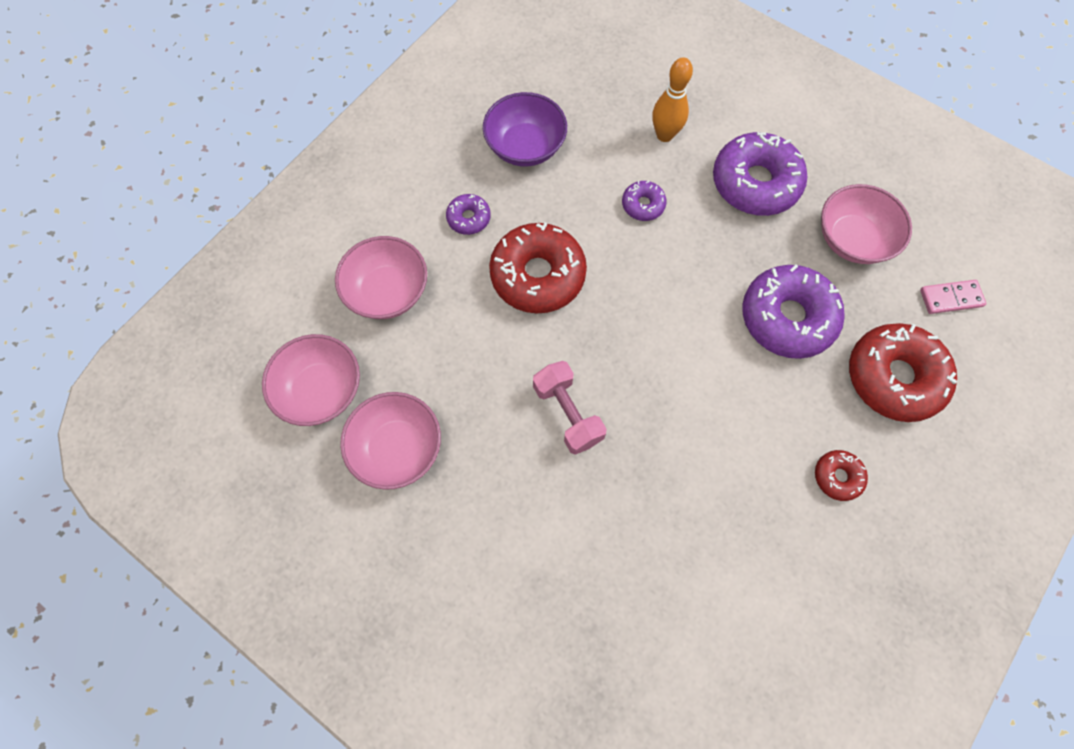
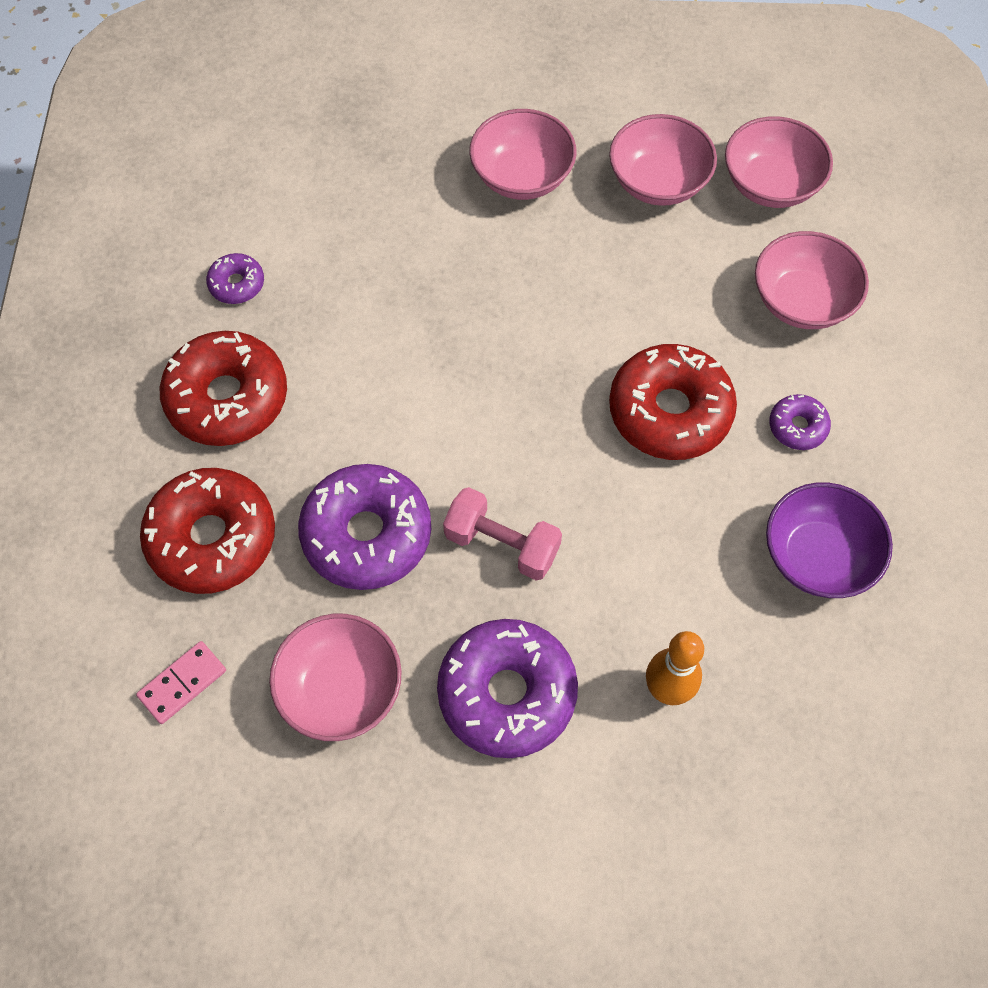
camera: 145 degrees right, 5 degrees down
(494, 526) = (522, 176): none -> pink bowl
(567, 413) = (530, 299): pink dumbbell -> pink dumbbell (502, 544)
(643, 205) = (621, 570): purple donut -> purple donut (237, 284)
(837, 477) = (227, 398): red donut -> red donut, size x2.09

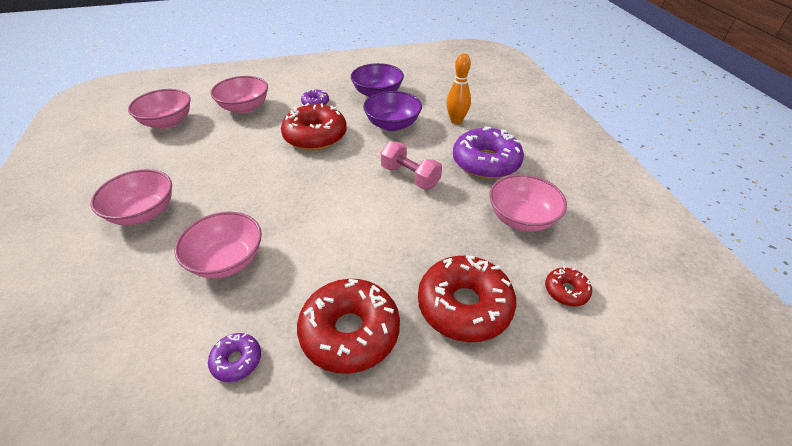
camera: 105 degrees left, 20 degrees down
(182, 683) = (566, 291): pink domino -> red donut
(367, 534) = (427, 229): purple donut -> none
(502, 544) = (410, 177): pink dumbbell -> pink dumbbell turned 60 degrees counterclockwise
(658, 182) = (159, 158): pink bowl -> pink bowl (227, 260)
(680, 557) = (392, 124): none -> purple bowl

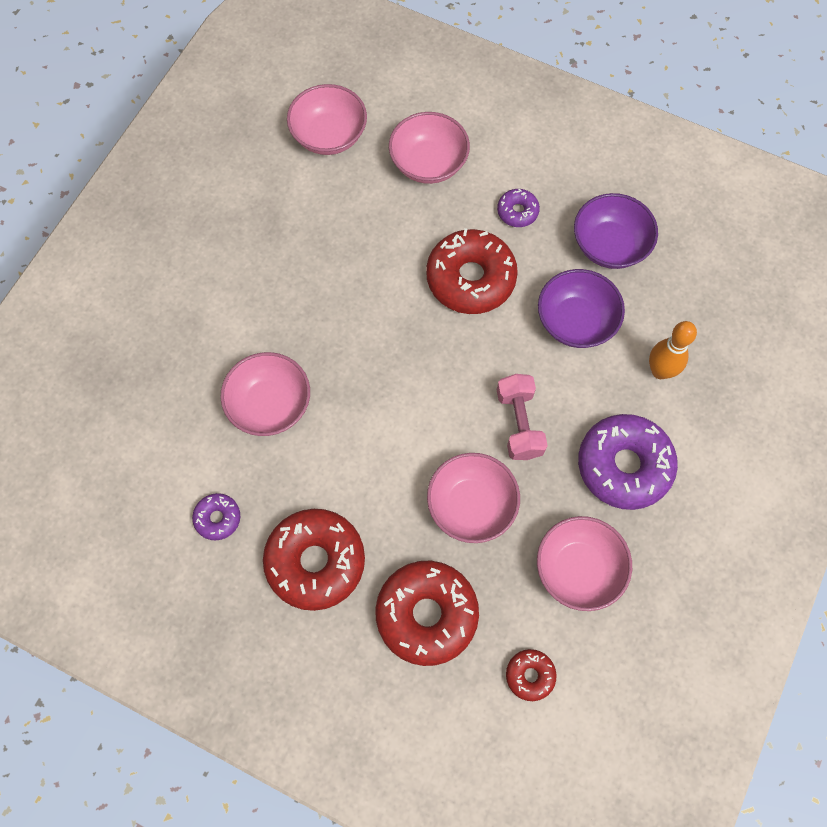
camera: 40 degrees right, 25 degrees up
(143, 213) = (233, 283): pink bowl -> pink bowl (471, 505)

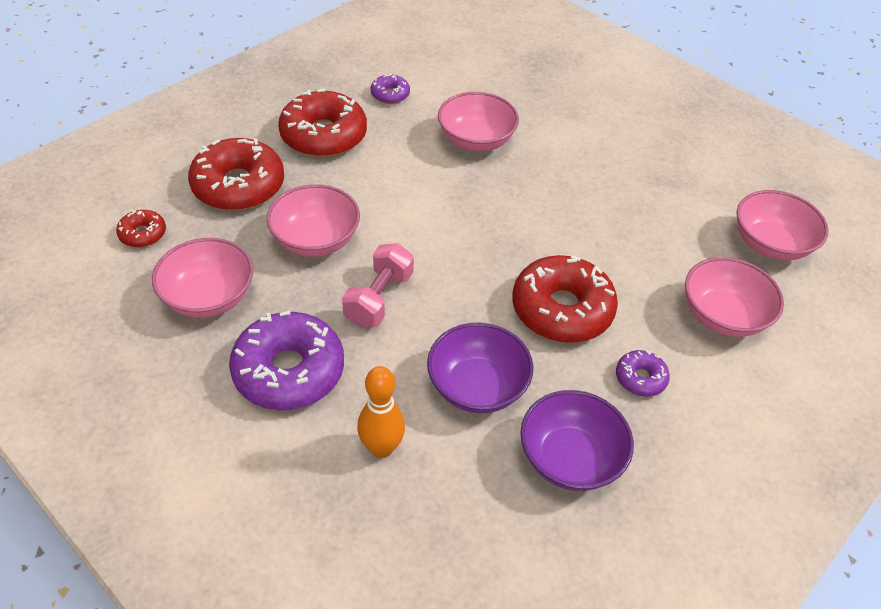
camera: 105 degrees right, 20 degrees down
(519, 423) = (379, 299): pink dumbbell -> pink dumbbell turned 75 degrees counterclockwise

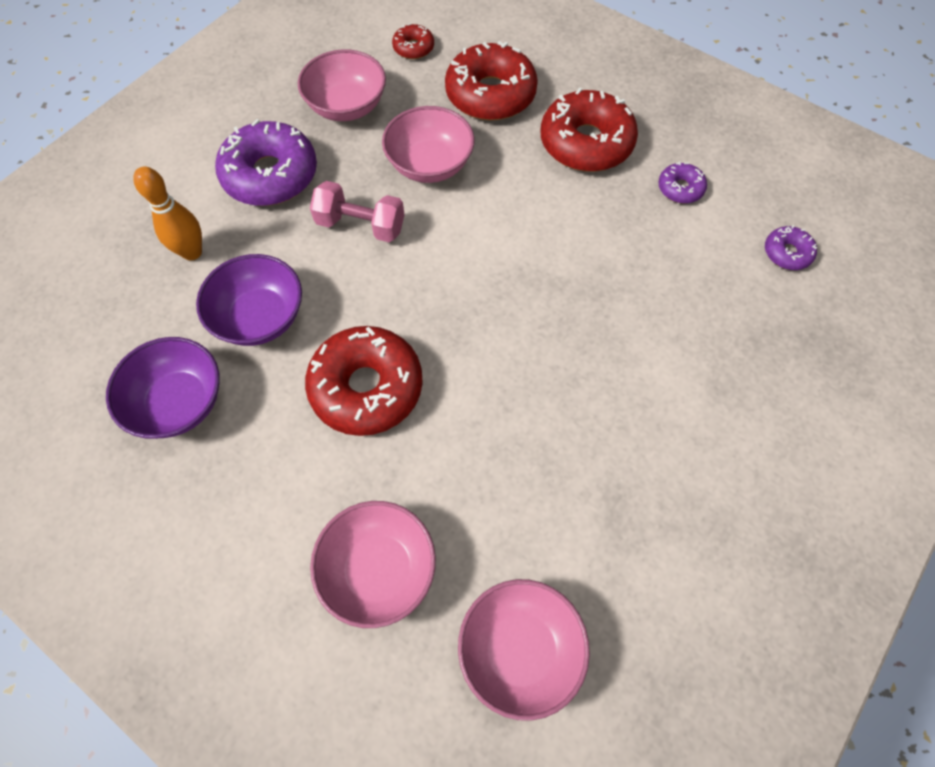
camera: 85 degrees right, 15 degrees up
(476, 140) = (625, 282): pink bowl -> none
(640, 378) = (278, 469): purple donut -> purple donut (787, 253)

